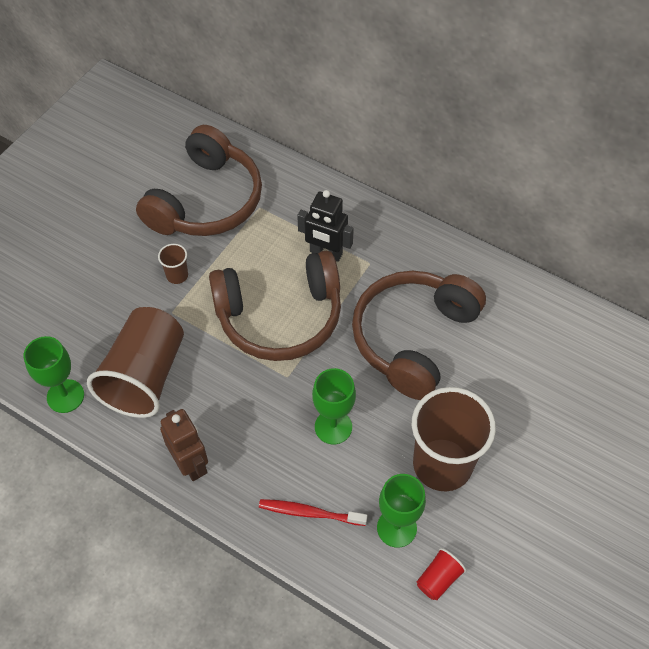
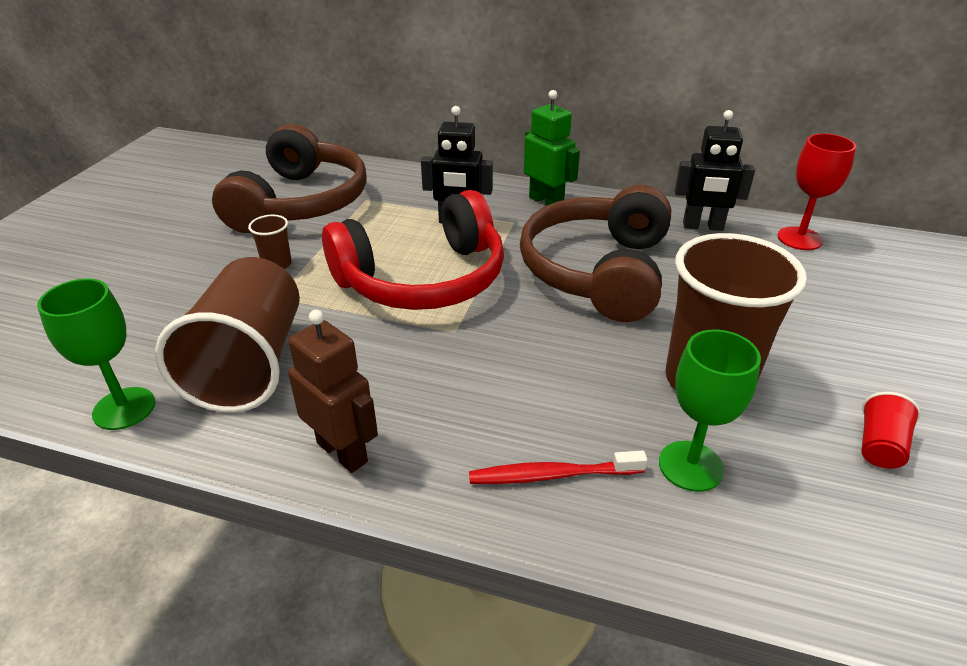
camera: 15 degrees left, 20 degrees down
(280, 317) = (423, 279): brown headphones -> red headphones
(333, 427) = (540, 370): green goblet -> none
(406, 242) = (546, 202): none -> green robot
(438, 579) = (792, 518): red cup -> red cup (879, 446)
(522, 303) = (702, 226): none -> black robot
(595, 336) = (799, 238): none -> red goblet

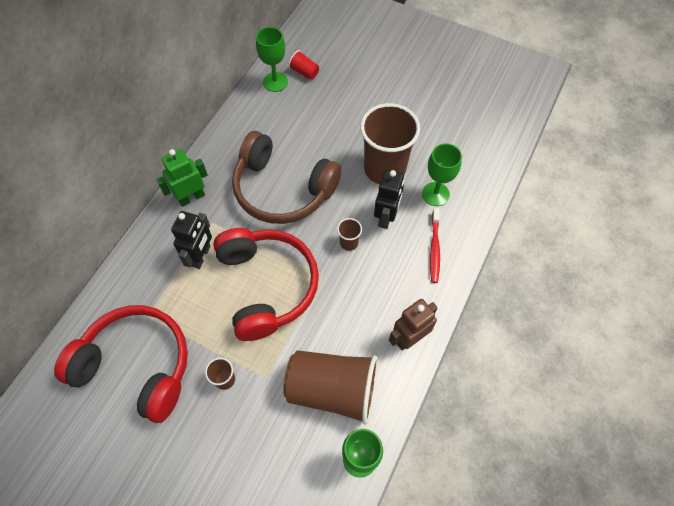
camera: 80 degrees left, 25 degrees up
(300, 203) = (137, 365): brown headphones -> red headphones
(524, 352) = (349, 243): none -> brown cup
(702, 226) = (249, 122): black robot -> black robot (386, 217)
(799, 238) = (275, 82): red goblet -> green goblet
(879, 446) = (433, 123): red cup -> red cup (304, 72)

